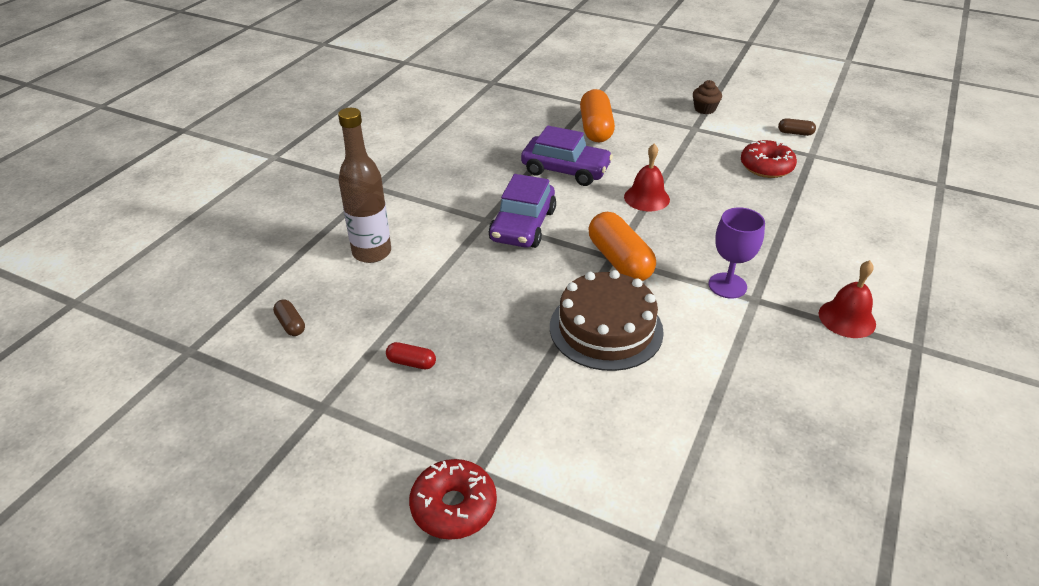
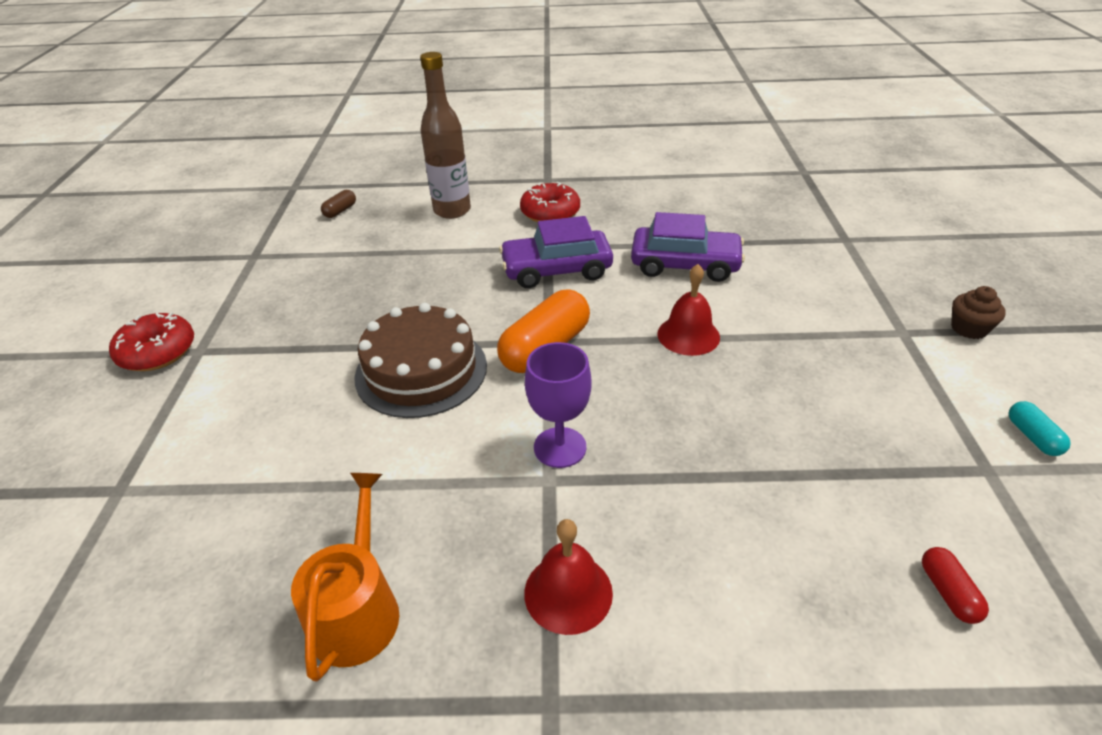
camera: 65 degrees right, 0 degrees up
(411, 363) = (319, 277): red capsule -> red capsule (948, 592)
(565, 170) = (685, 264): purple car -> purple car turned 75 degrees counterclockwise
(596, 128) = (796, 259): orange capsule -> none
(766, 167) = (886, 424): red donut -> red donut (550, 213)
(795, 133) = (1032, 437): brown capsule -> turquoise capsule
(834, 412) = (357, 609): none -> orange watering can

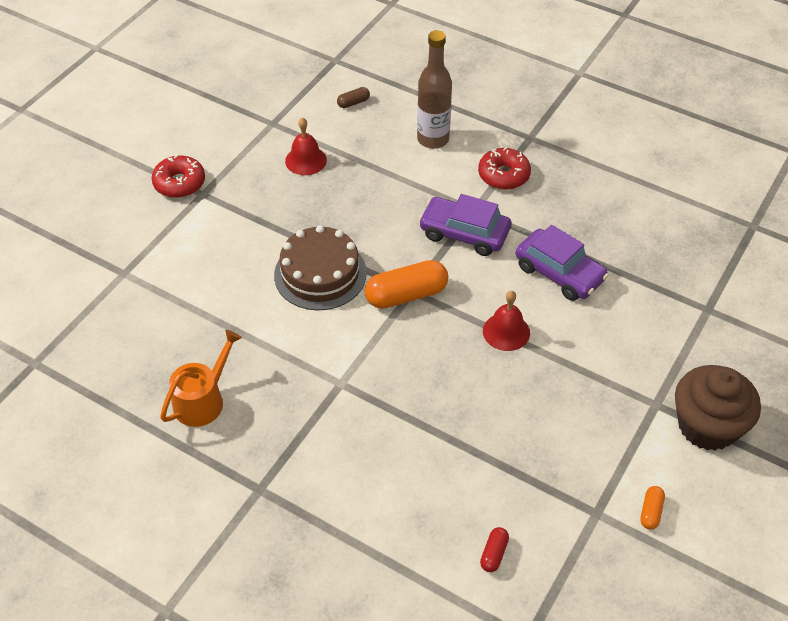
camera: 30 degrees right, 10 degrees up
(560, 447) = (362, 367): purple goblet -> none
(568, 592) = (304, 447): red bell -> red bell (306, 160)
(969, 328) = (707, 426): brown cupcake -> brown cupcake, size x2.18
(1032, 437) = (651, 512): turquoise capsule -> orange capsule

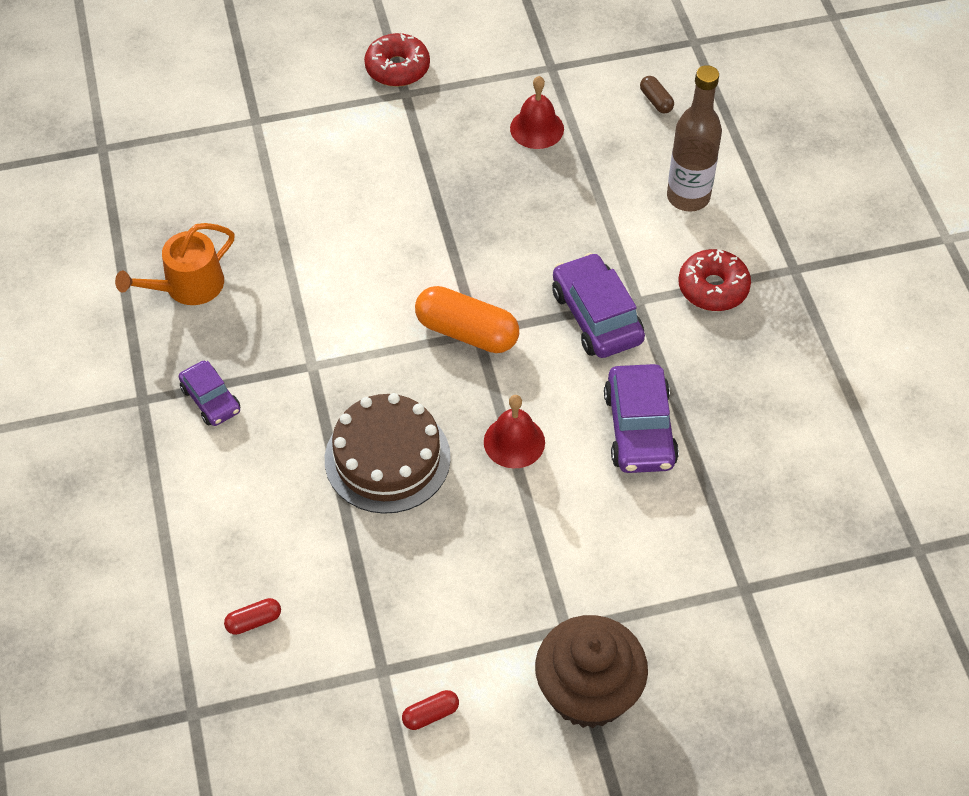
camera: 45 degrees right, 5 degrees up
(203, 400) = (187, 286): orange watering can -> orange watering can turned 150 degrees clockwise
(304, 452) = (211, 399): none -> purple car
(320, 274) = (415, 251): brown cake -> brown cake (387, 458)
(353, 103) = (656, 101): brown capsule -> brown capsule turned 45 degrees clockwise
(651, 512) = (430, 714): orange capsule -> red capsule

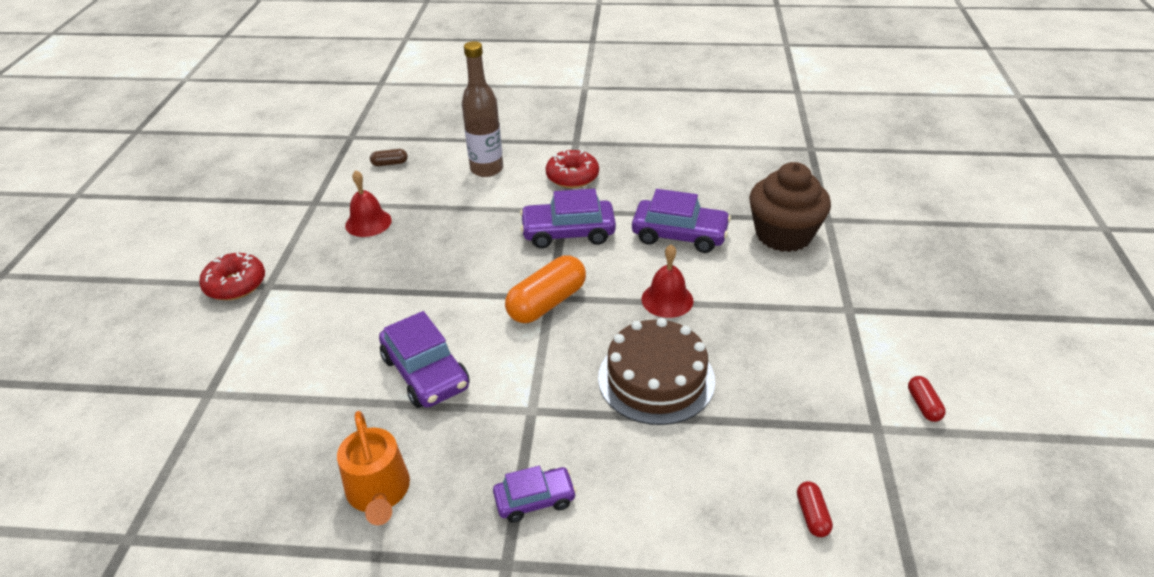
camera: 70 degrees left, 15 degrees down
(332, 266) = (425, 372): none -> purple car
(588, 692) = (906, 310): brown cupcake -> brown cupcake (783, 235)

